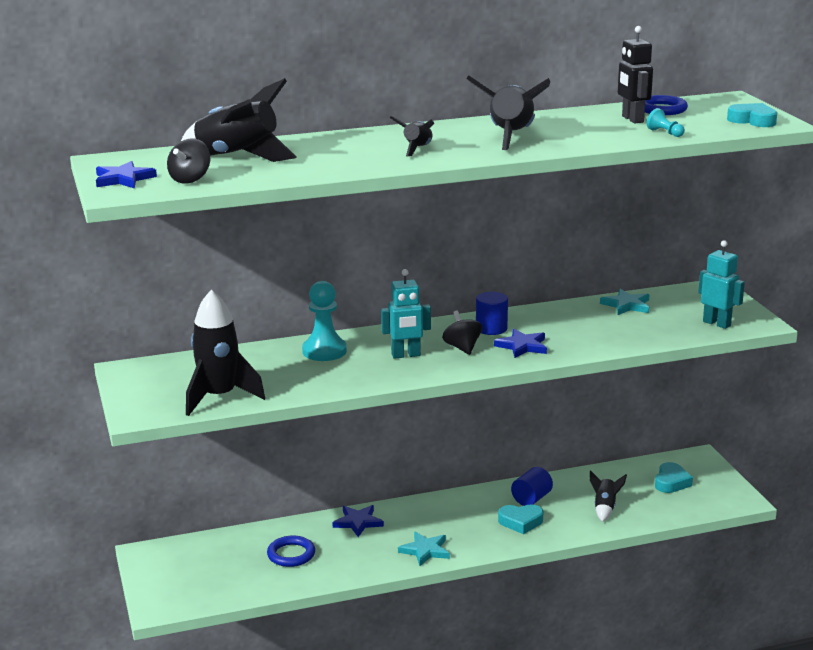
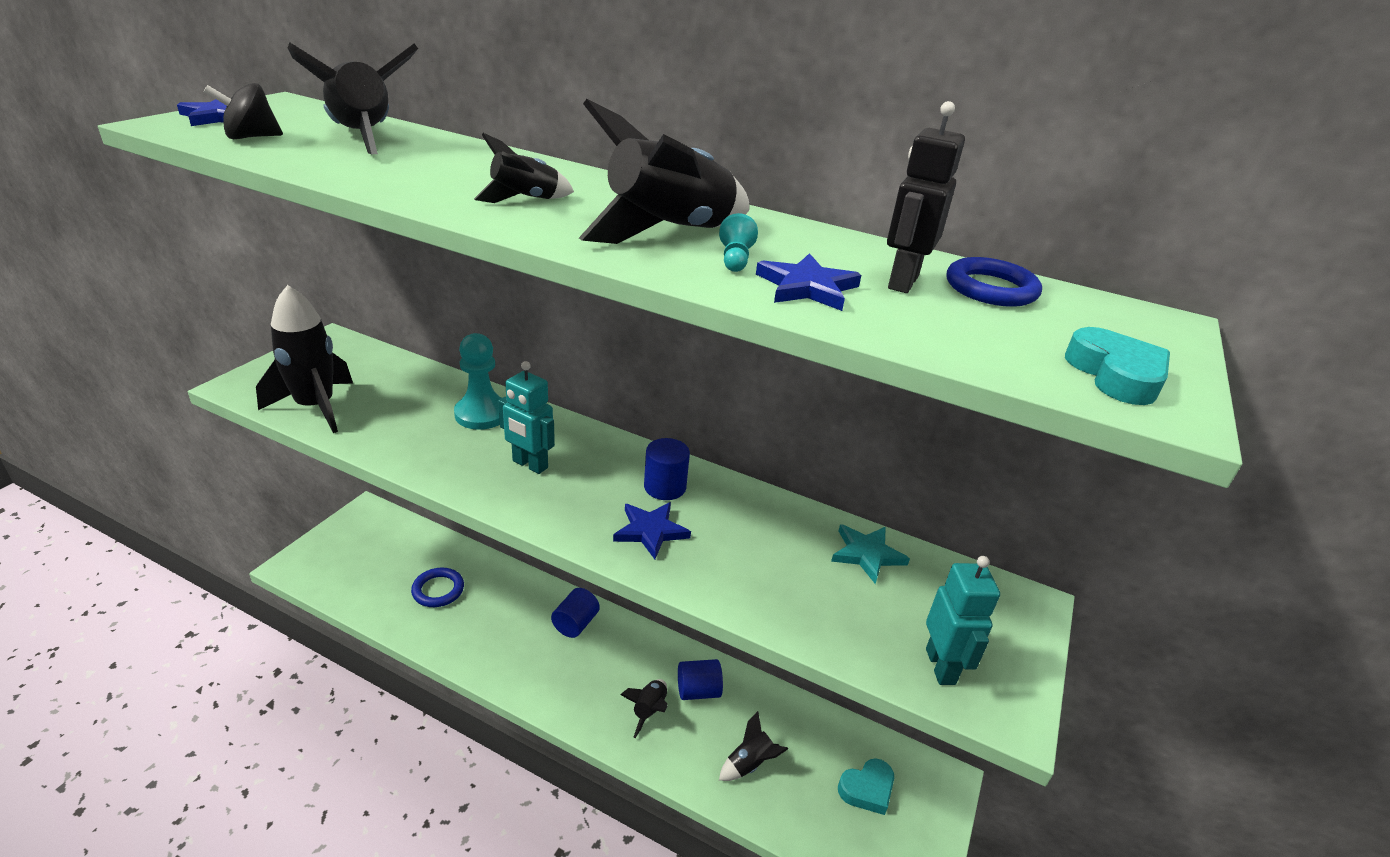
camera: 40 degrees right, 10 degrees up
(358, 522) = (529, 597): blue star -> blue star (807, 287)
(410, 515) = (575, 624): none -> blue cylinder
(425, 550) = (527, 673): turquoise star -> none
(462, 348) = (592, 491): black spinning top -> none
(520, 522) = (649, 710): turquoise heart -> black rocket
(665, 133) = (895, 323): turquoise pawn -> turquoise pawn (735, 259)

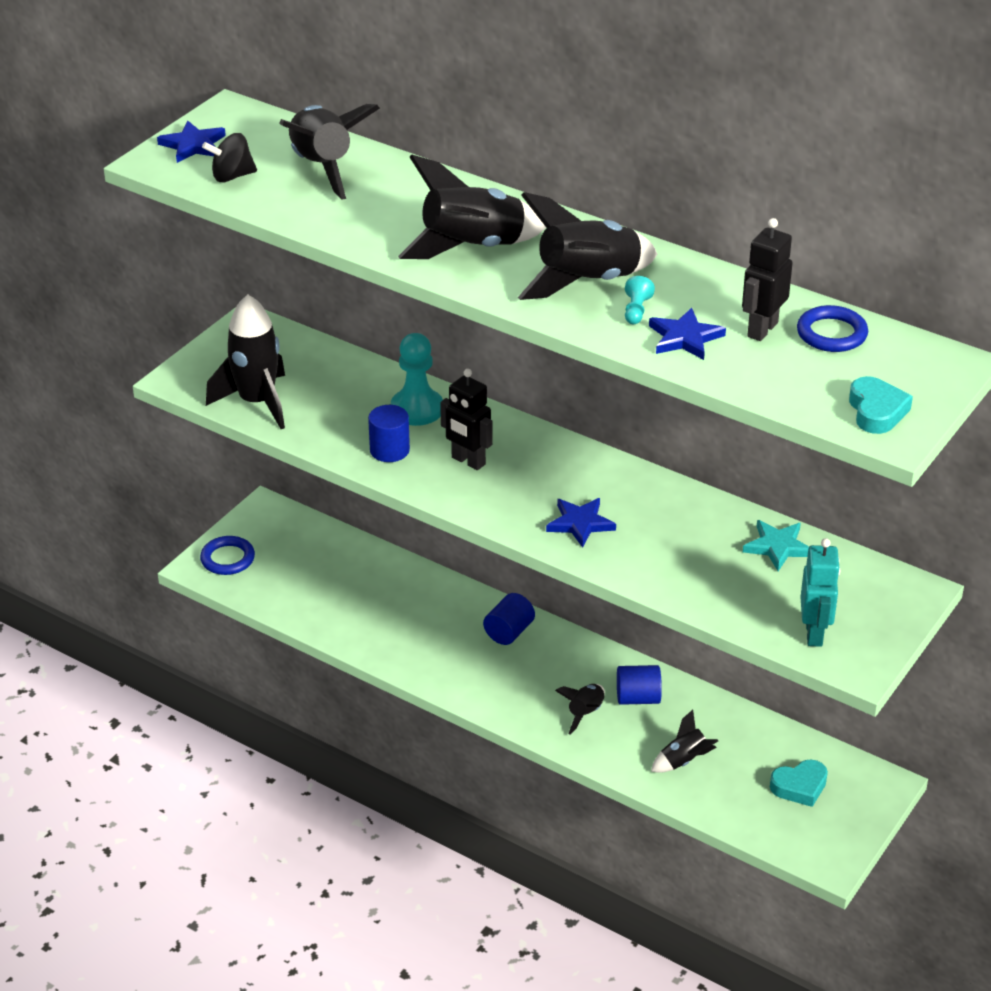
camera: 10 degrees right, 5 degrees up
(438, 590) = (359, 595): blue ring -> blue ring (227, 559)
(525, 200) = (473, 248): black rocket -> black rocket, size x1.89
(529, 464) = (468, 461): turquoise robot -> black robot
(665, 487) = (596, 484): blue cylinder -> blue cylinder (389, 450)

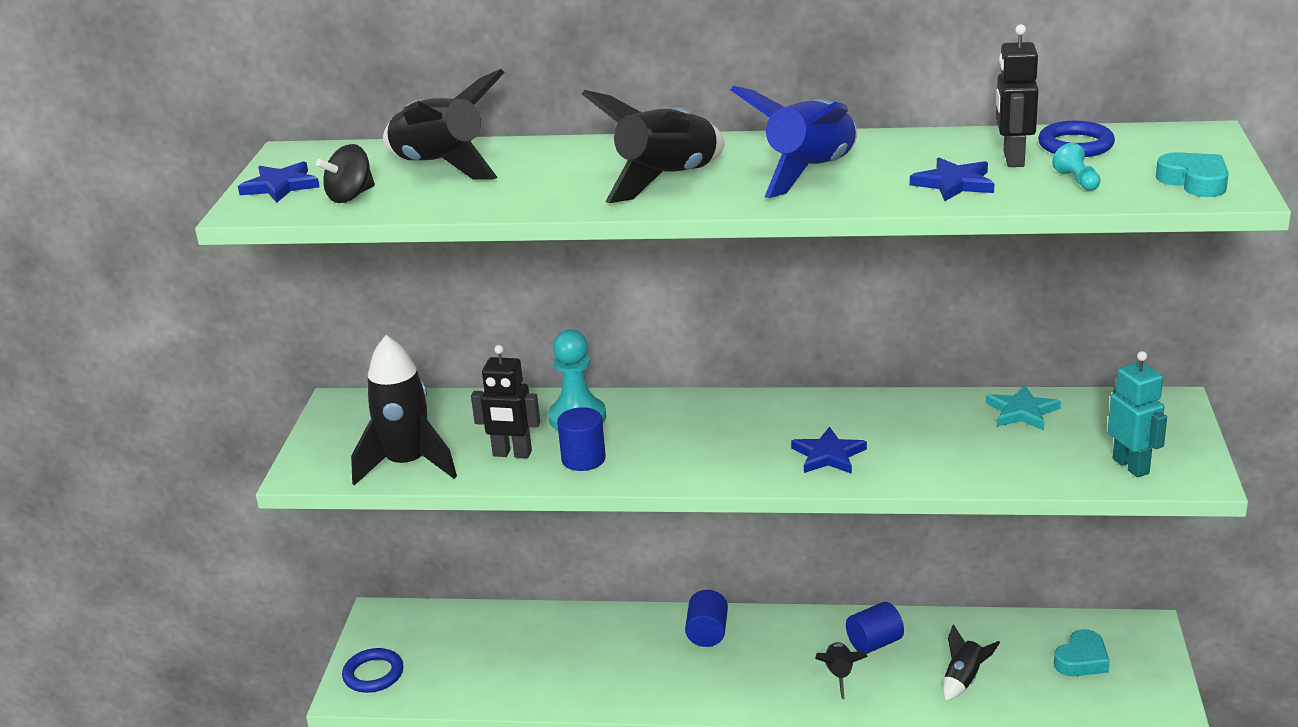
camera: 25 degrees left, 10 degrees down
(468, 461) = (670, 442): black robot -> black robot (512, 454)
(588, 282) = (810, 172): black rocket -> blue rocket
(636, 310) = (883, 178): turquoise pawn -> turquoise pawn (1077, 181)

